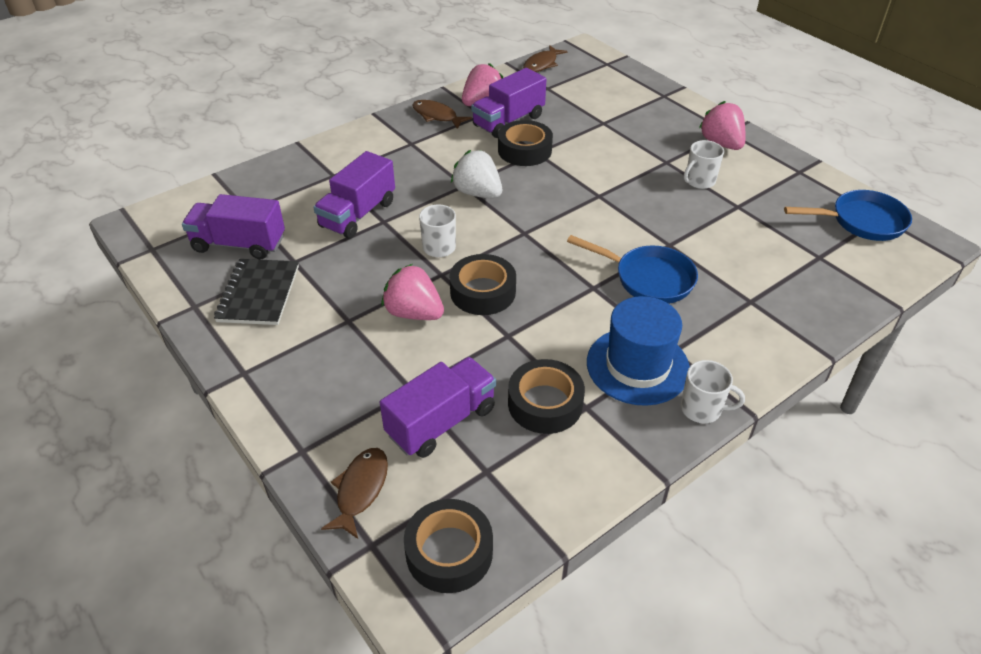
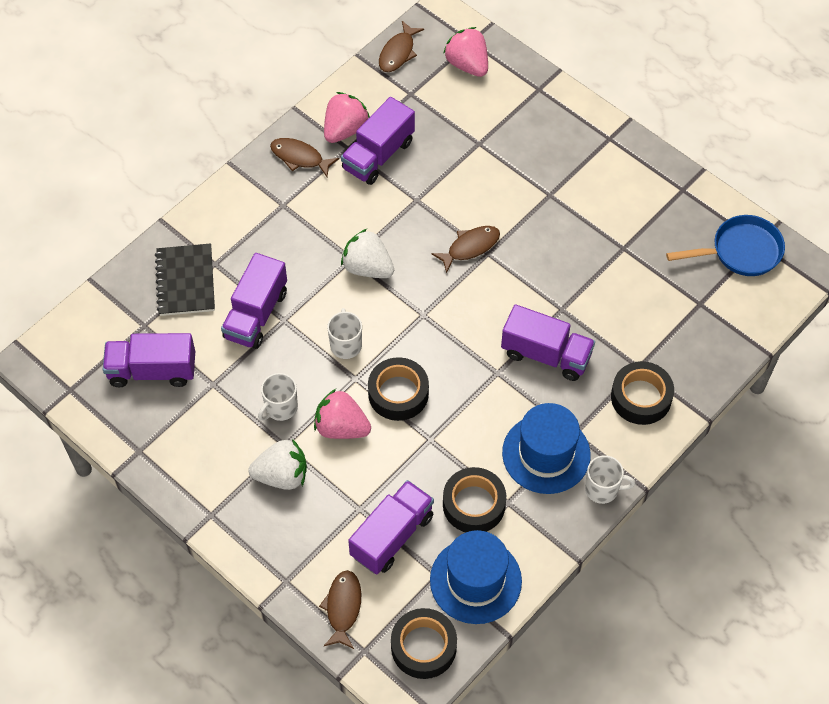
camera: 10 degrees left, 15 degrees up
(259, 294) = (193, 428): black notebook -> black notebook (186, 281)
(335, 347) = (282, 475): none -> white strawberry
(524, 150) = (403, 198): black tape -> black tape (641, 397)
(532, 484) = (475, 580): none -> blue hat
(582, 189) = (470, 247): none -> brown fish
(648, 278) = (546, 354): blue pan -> purple truck
(699, 181) = (584, 218): white mug -> white mug (280, 408)
(721, 143) = (604, 159): pink strawberry -> pink strawberry (467, 64)

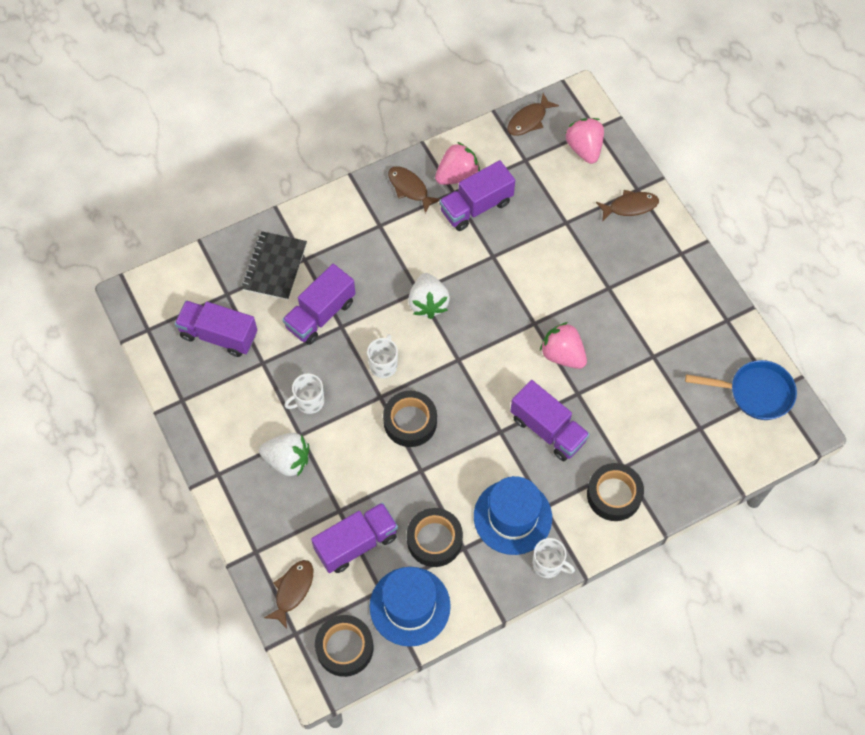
camera: 20 degrees right, 5 degrees up
(341, 427) = (352, 435): pink strawberry -> pink strawberry (562, 354)
(367, 268) = (428, 303): white strawberry -> white strawberry turned 150 degrees counterclockwise
(470, 247) = (521, 313): brown fish -> brown fish (630, 206)

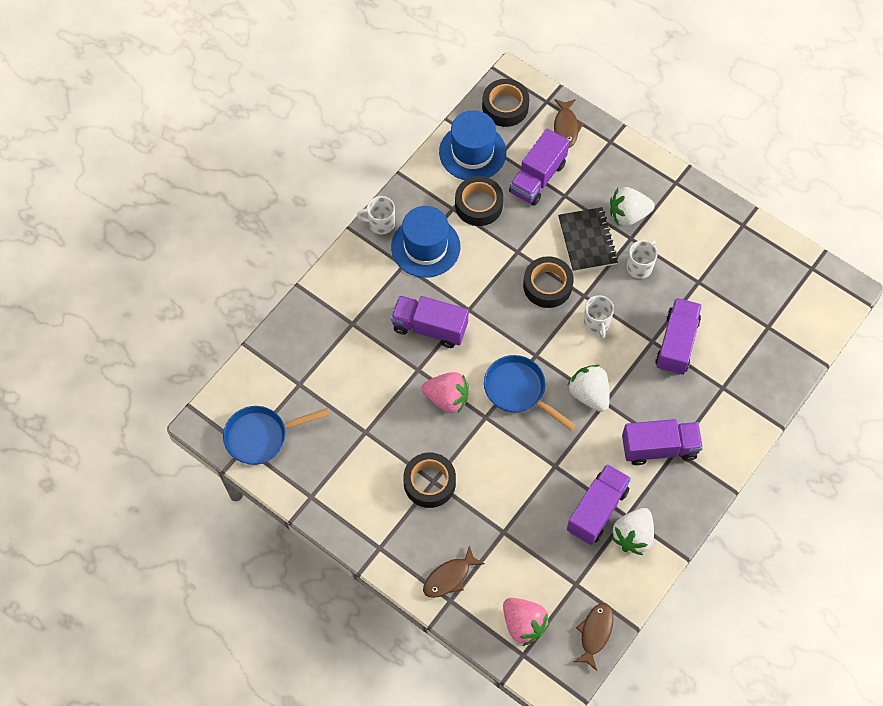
camera: 155 degrees right, 0 degrees up
(219, 335) = (750, 288): purple truck -> purple truck (659, 448)
(275, 267) = (743, 369): black notebook -> black notebook (587, 241)
(410, 188) = (670, 501): brown fish -> none
(457, 175) = (633, 536): pink strawberry -> white strawberry
(491, 333) = (518, 391): none -> blue pan
(614, 495) = (351, 298): black tape -> black tape (429, 483)

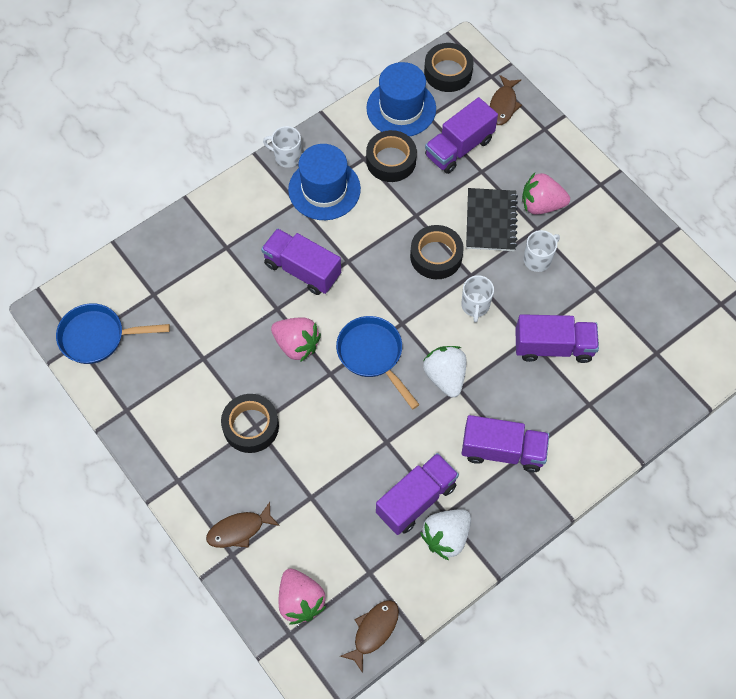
camera: 15 degrees right, 0 degrees up
(628, 215) = (541, 205): white strawberry -> pink strawberry
(676, 343) = (553, 347): purple truck -> purple truck turned 60 degrees clockwise

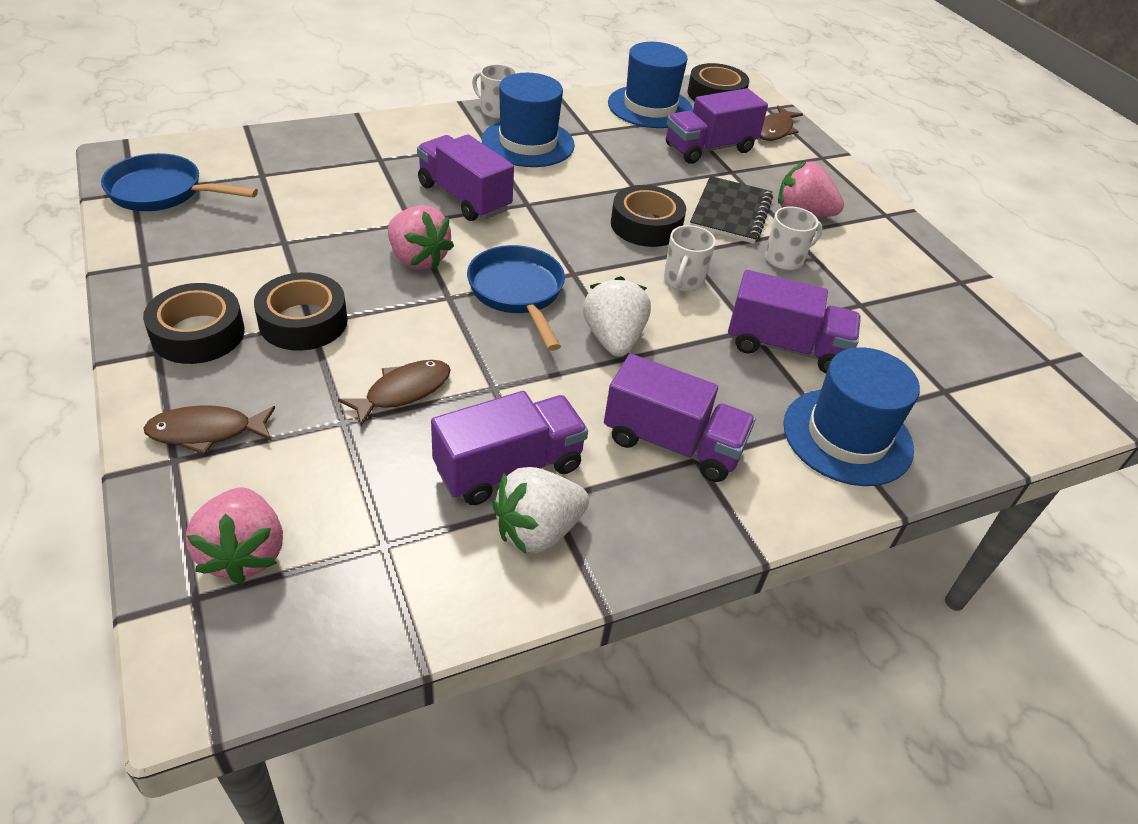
camera: 10 degrees right, 20 degrees down
(373, 631) = (345, 637): brown fish -> brown fish (403, 391)
(391, 161) = (621, 140): black tape -> black tape (198, 333)
(602, 411) = (847, 436): none -> blue hat

